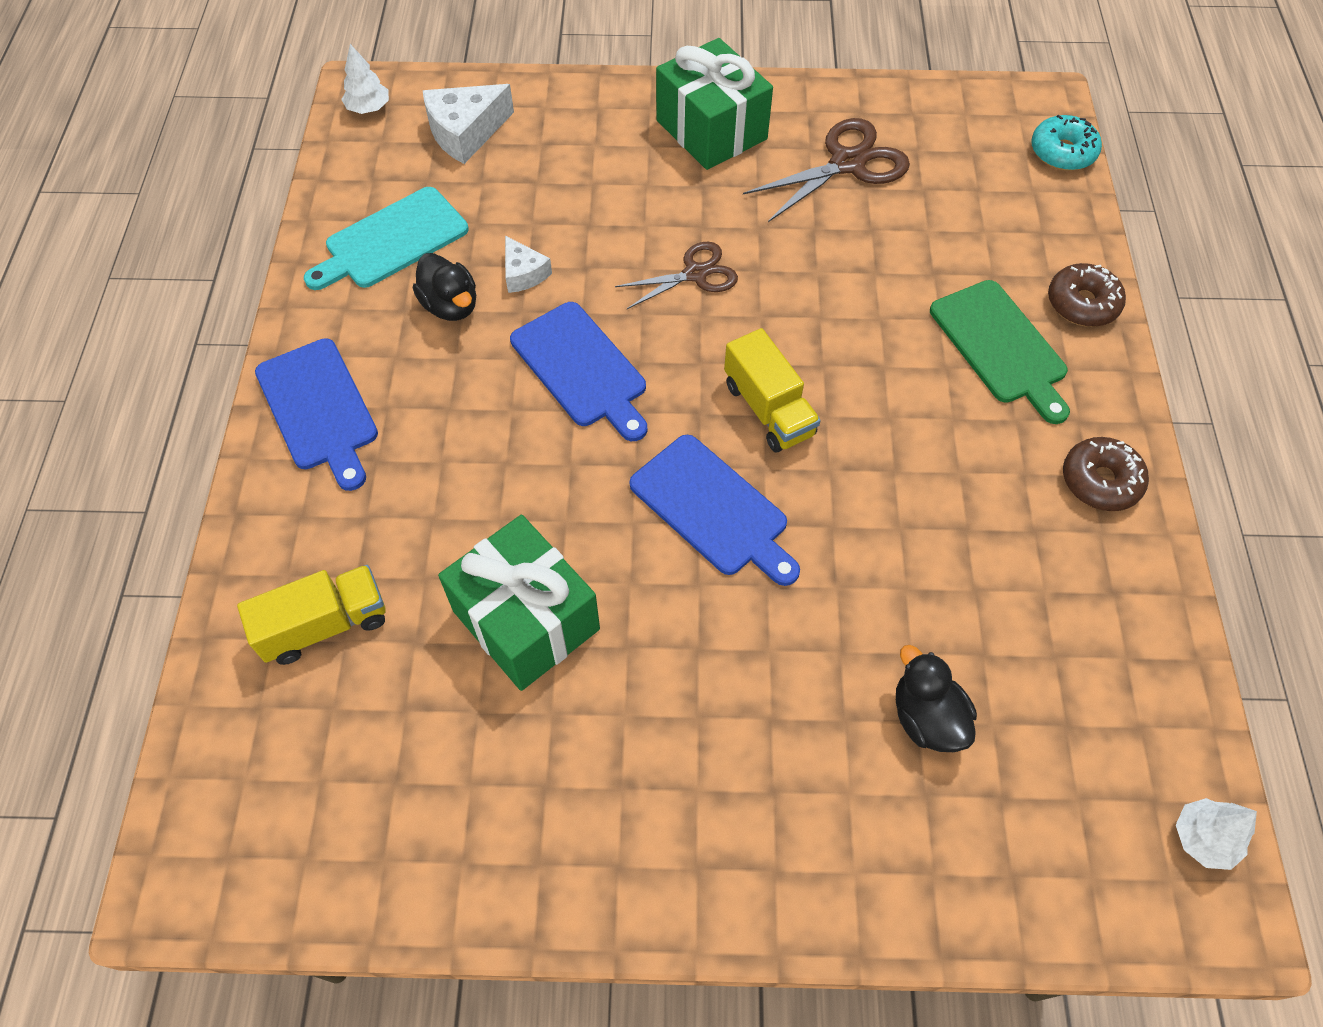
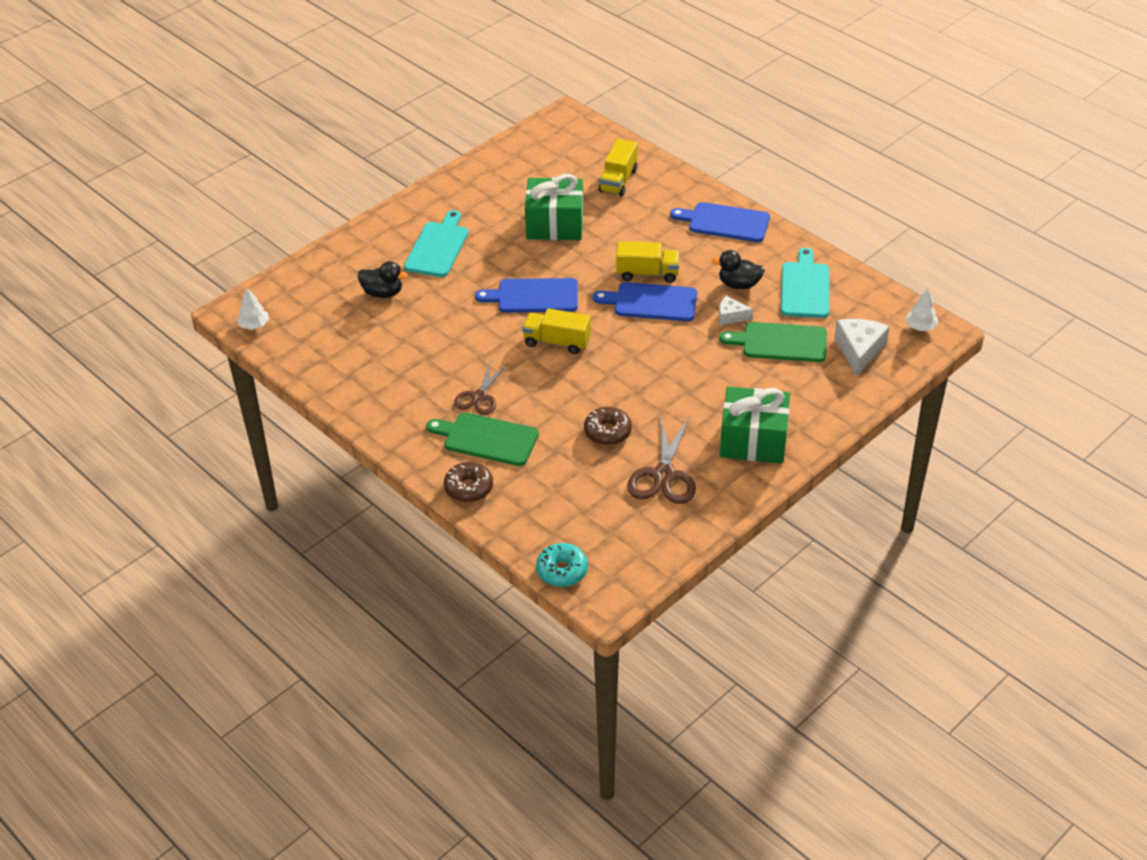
camera: 135 degrees right, 15 degrees down
(525, 202) = (780, 342): none -> green cutting board
(526, 415) = (647, 273): none -> yellow truck
(695, 274) = (660, 369): brown scissors -> brown scissors (479, 397)
(747, 743) = (437, 247): none -> turquoise cutting board
(1100, 481) = (388, 413): brown donut -> brown donut (607, 432)

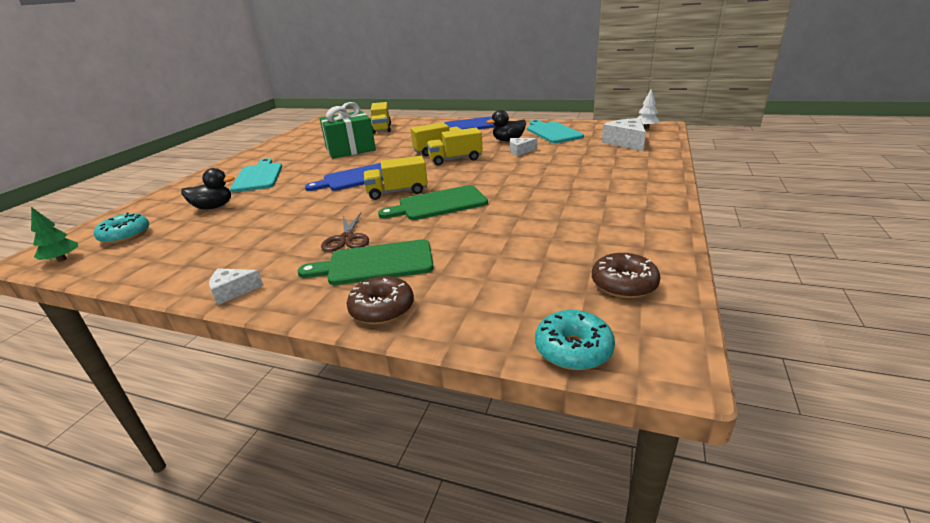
camera: 25 degrees left, 15 degrees down
(254, 325) = (62, 259): white tree -> green tree
(303, 310) = (125, 236): none -> turquoise donut
(376, 425) = (233, 291): none -> white cheese
(607, 432) = (495, 224): brown donut -> brown donut (624, 284)
(651, 302) = (455, 159): blue cutting board -> yellow truck
(663, 475) = (580, 234): brown scissors -> none
(753, 441) = (624, 194): green gift -> none
(780, 342) = (570, 152): green cutting board -> green cutting board (439, 204)

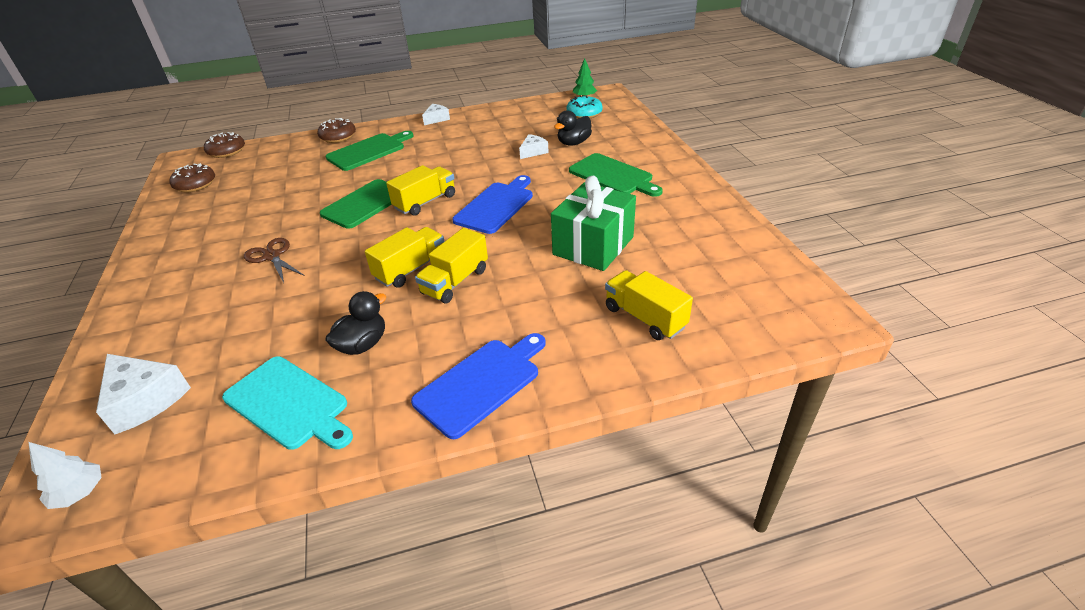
camera: 145 degrees right, 10 degrees up
(258, 176) = (613, 176): turquoise cutting board -> green cutting board
(347, 238) = (411, 157): brown scissors -> brown scissors (272, 256)
(520, 151) = (326, 316): white cheese -> white cheese (533, 151)
(573, 349) = (227, 151): turquoise donut -> brown donut

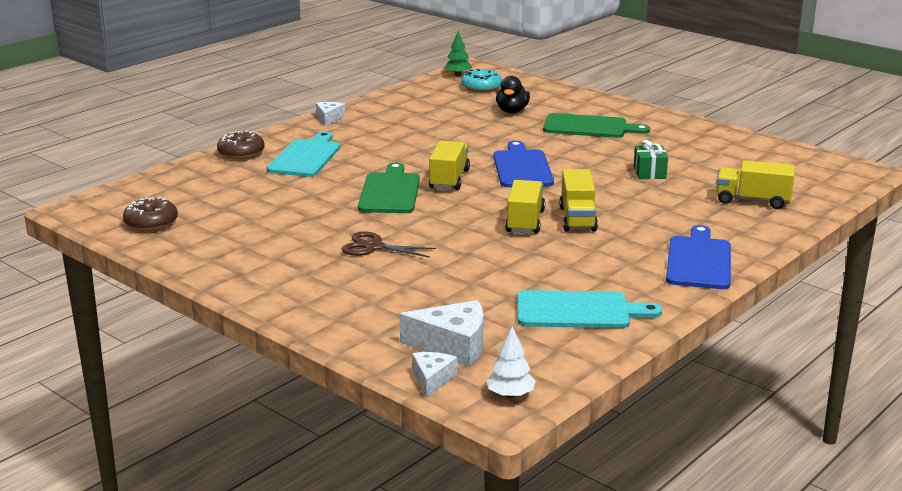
camera: 35 degrees left, 15 degrees down
(227, 151) = (122, 191): brown donut -> none
(362, 344) = (572, 269): black duck -> none
(368, 151) = (305, 157): green cutting board -> turquoise cutting board
(533, 151) = (484, 124): white cheese -> white cheese (432, 379)
(593, 245) = (649, 173): green gift -> green gift, size x0.50

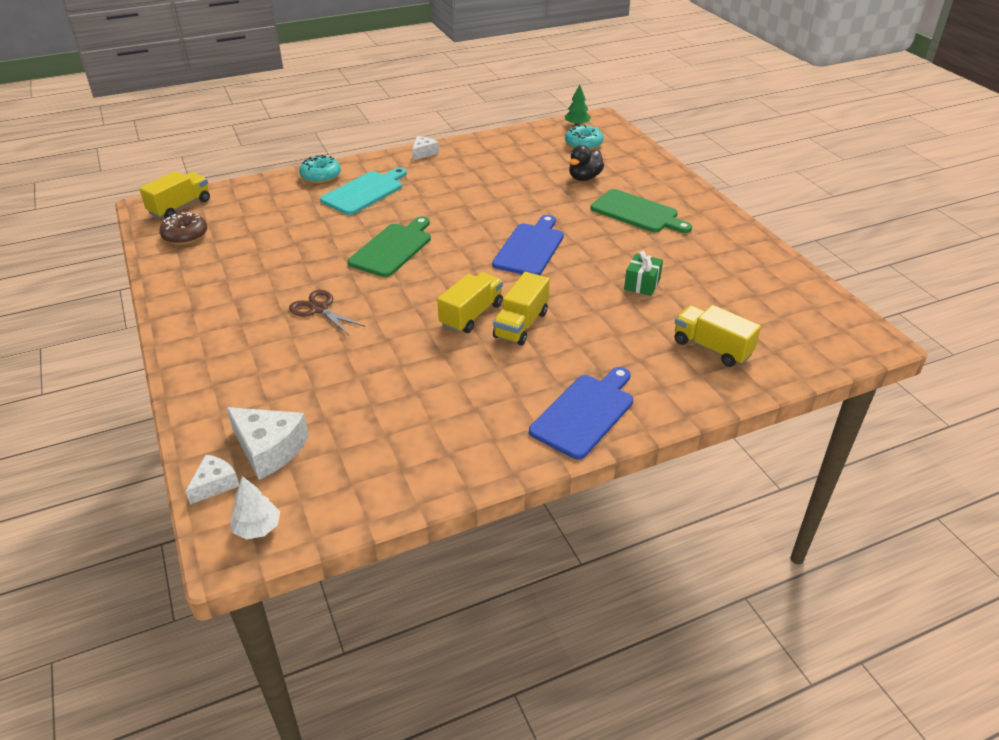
camera: 25 degrees right, 15 degrees up
(241, 153) = (321, 176): brown donut -> turquoise donut
(449, 179) = (454, 247): yellow truck -> yellow truck (180, 207)
(578, 311) = (414, 442): turquoise cutting board -> none

